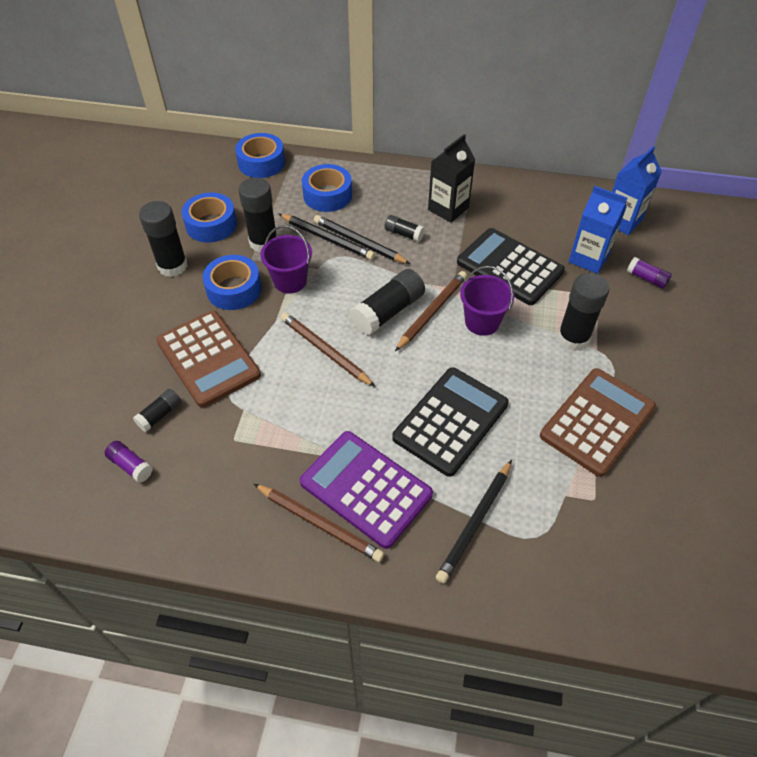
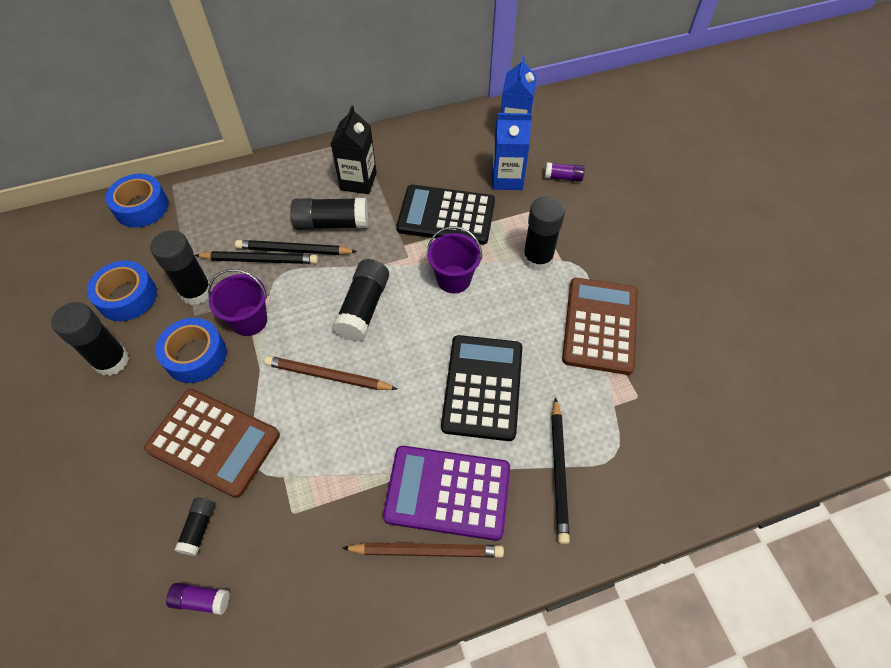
camera: 30 degrees left, 5 degrees up
(327, 195) = (233, 214): blue tape -> none
(404, 234) = (332, 223): black glue stick -> black glue stick, size x1.84
(432, 312) = (404, 289): brown pencil -> none

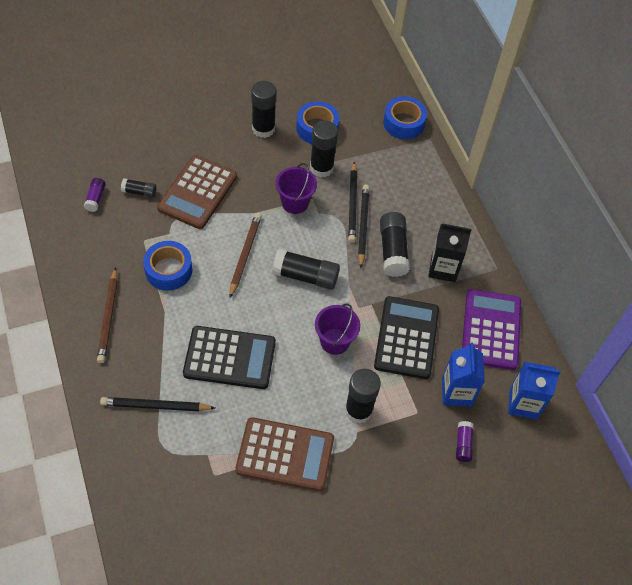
camera: 85 degrees right, 0 degrees up
(195, 356) = (265, 174): blue tape -> blue tape (168, 270)
(447, 492) = (147, 331): purple calculator -> purple calculator (491, 330)

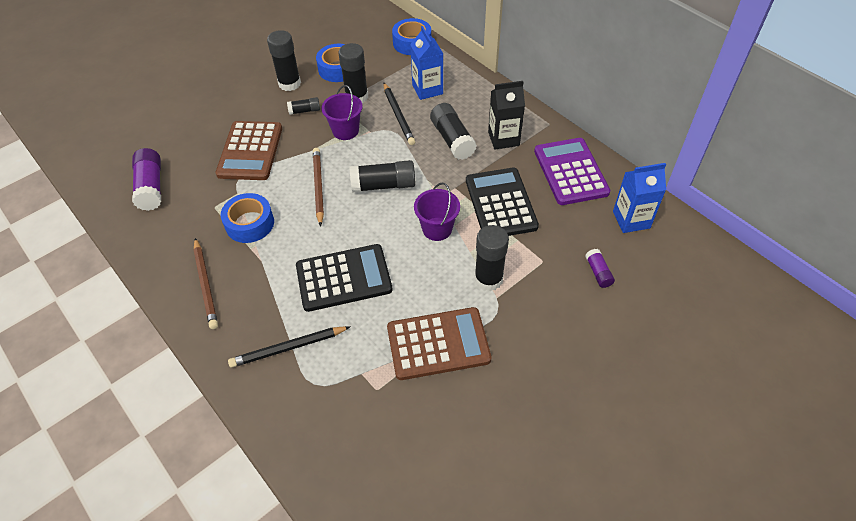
camera: 15 degrees left, 5 degrees down
(95, 198) = (151, 187): purple glue stick -> purple glue stick, size x1.84
(139, 192) = (193, 168): black glue stick -> black glue stick (304, 111)
(363, 226) = (416, 129): black pencil -> none
(456, 392) = (568, 231): blue carton -> blue carton (427, 89)

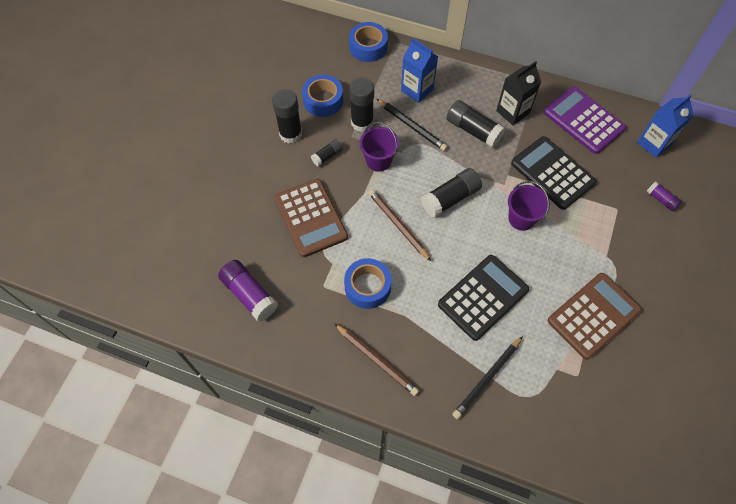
camera: 30 degrees left, 10 degrees up
(488, 279) = (590, 243): black glue stick -> none

